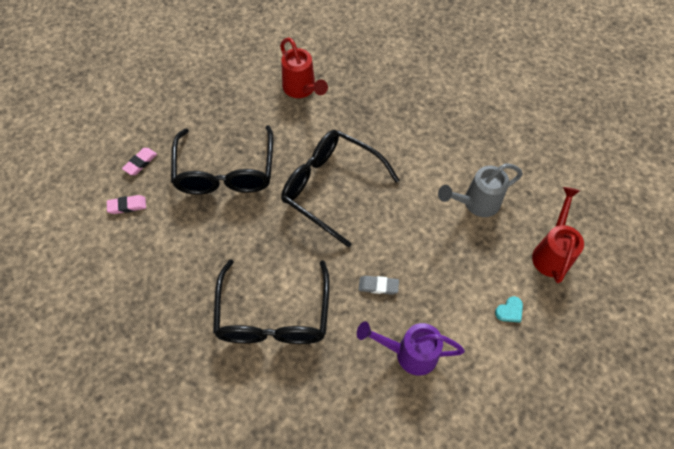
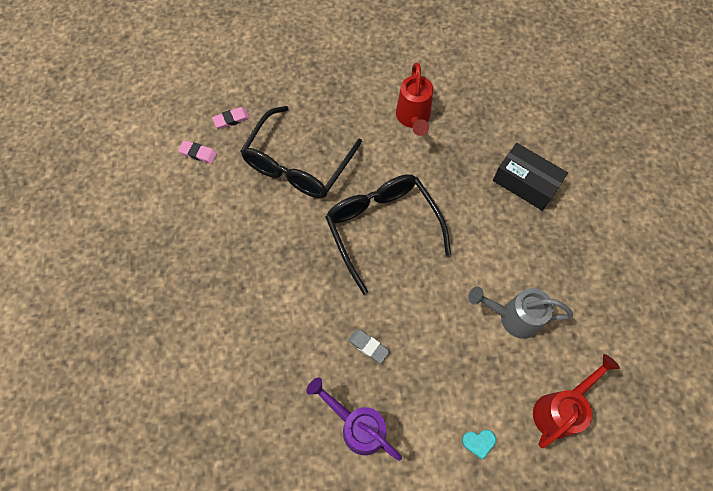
camera: 30 degrees right, 5 degrees up
(273, 315) = (260, 319): black glasses -> none
(422, 98) = (525, 183): none -> black box

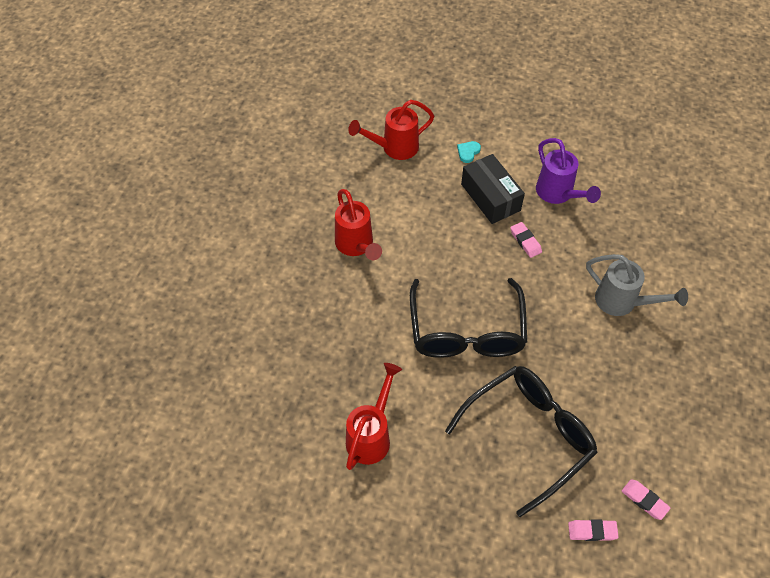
camera: 155 degrees left, 10 degrees down
(368, 346) = (525, 241): grey eraser -> pink eraser
(478, 442) = (468, 152): turquoise heart -> turquoise heart turned 75 degrees counterclockwise
(512, 317) = (389, 215): grey watering can -> grey watering can (622, 302)
(521, 269) = (356, 246): none -> red watering can
(525, 183) = (299, 315): black box -> black box (490, 197)

